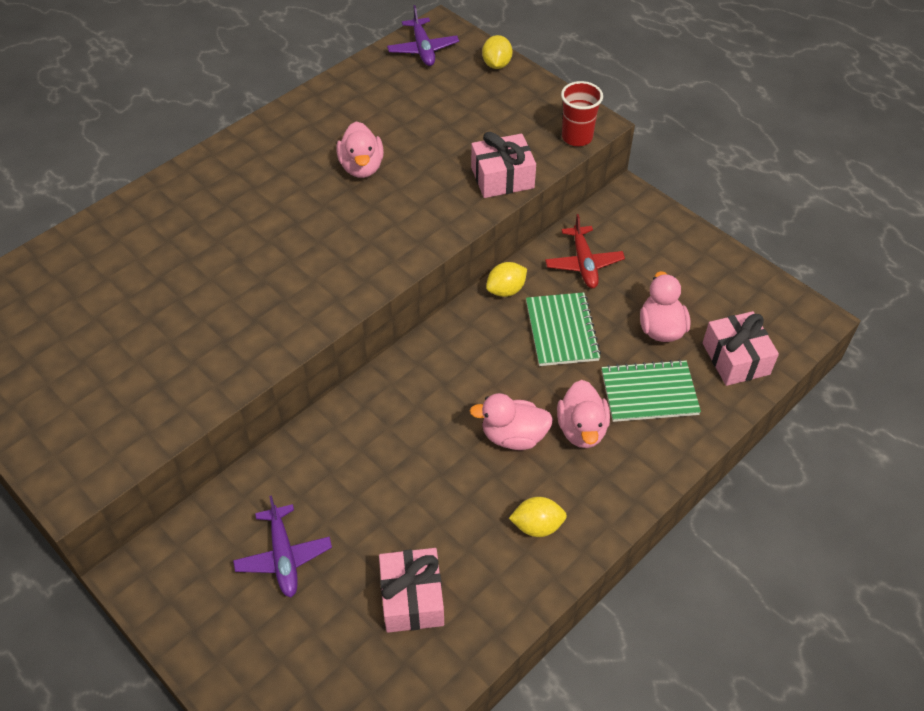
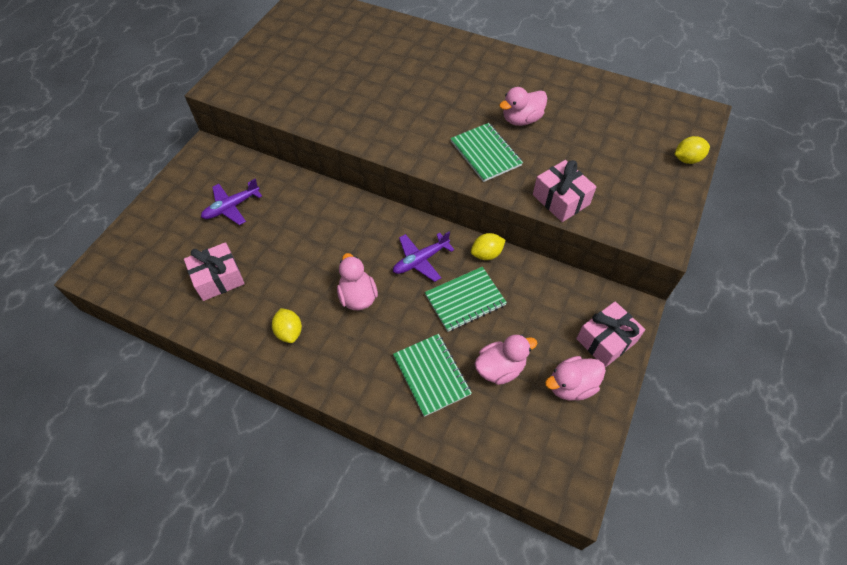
camera: 70 degrees right, 5 degrees up
(398, 217) = (485, 153): none -> green notebook
(423, 49) = (669, 112): purple plane -> purple plane (420, 260)
(506, 290) = (486, 254): yellow lemon -> yellow lemon turned 60 degrees counterclockwise
(577, 137) = (639, 234): red cup -> none
(582, 429) = (379, 337): pink duck -> pink duck (571, 386)
(583, 263) = (540, 296): red plane -> none
(735, 358) = (495, 434): pink gift -> pink gift (606, 340)

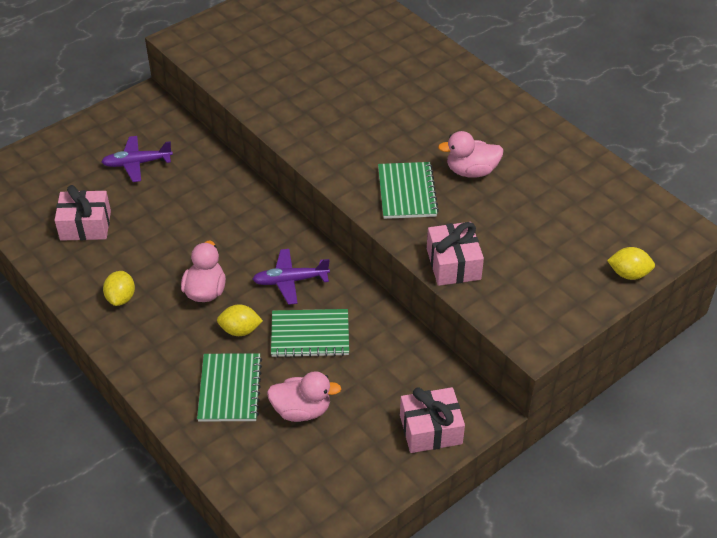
camera: 25 degrees right, 10 degrees down
(486, 254) = (363, 300): yellow lemon -> yellow lemon (240, 330)
(571, 386) = (362, 455): pink duck -> none

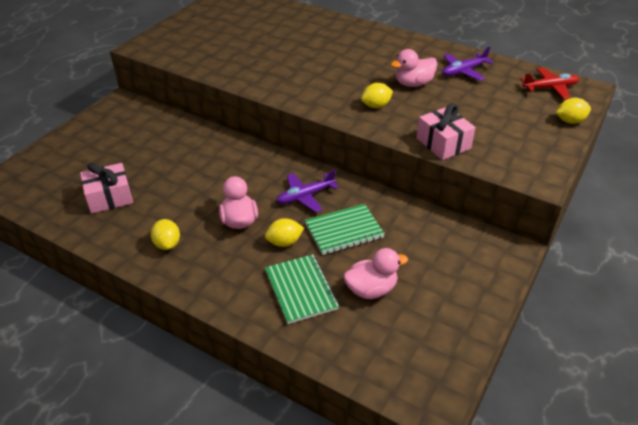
camera: 20 degrees left, 5 degrees down
(137, 163) = (134, 144): purple plane -> purple plane (463, 71)
(407, 192) = (376, 106): green notebook -> yellow lemon
(430, 429) = (482, 274): pink gift -> none
(639, 220) = (550, 88): none -> red plane

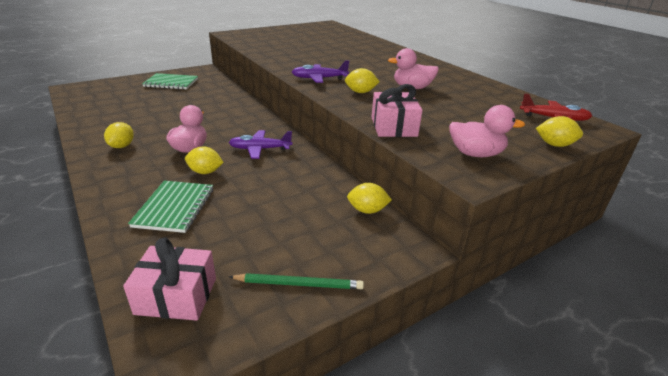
camera: 25 degrees right, 10 degrees down
(109, 197) = (125, 111): pink gift -> pink gift (176, 296)
(344, 231) = (263, 180): green notebook -> green notebook (171, 83)
(371, 289) = (234, 229): pink duck -> pink duck (475, 154)
(453, 228) = (367, 210): none -> yellow lemon
(462, 313) = (298, 284): none -> green pencil
(463, 71) = (470, 91): purple plane -> purple plane (319, 78)

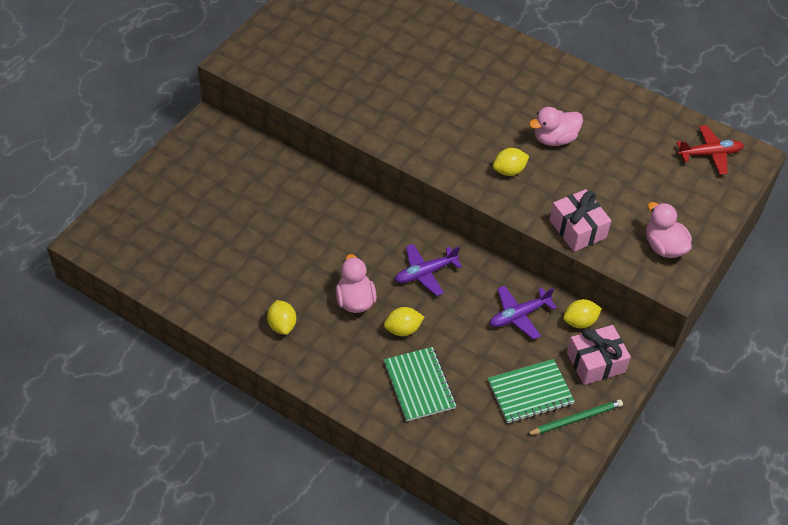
camera: 25 degrees left, 20 degrees up
(171, 83) = (201, 177): green notebook -> green notebook (530, 392)
(176, 296) = (501, 464): pink gift -> pink gift (595, 362)
(319, 78) = (446, 155): purple plane -> purple plane (518, 315)
(475, 154) = (663, 247): pink duck -> pink duck turned 105 degrees counterclockwise
(554, 145) = (721, 205): yellow lemon -> none

